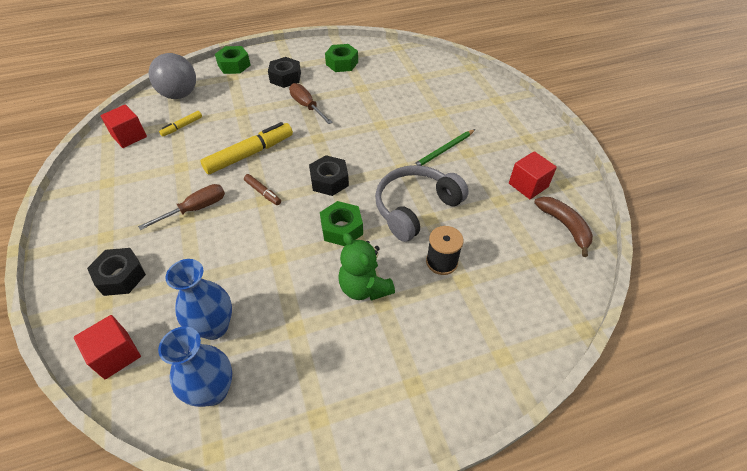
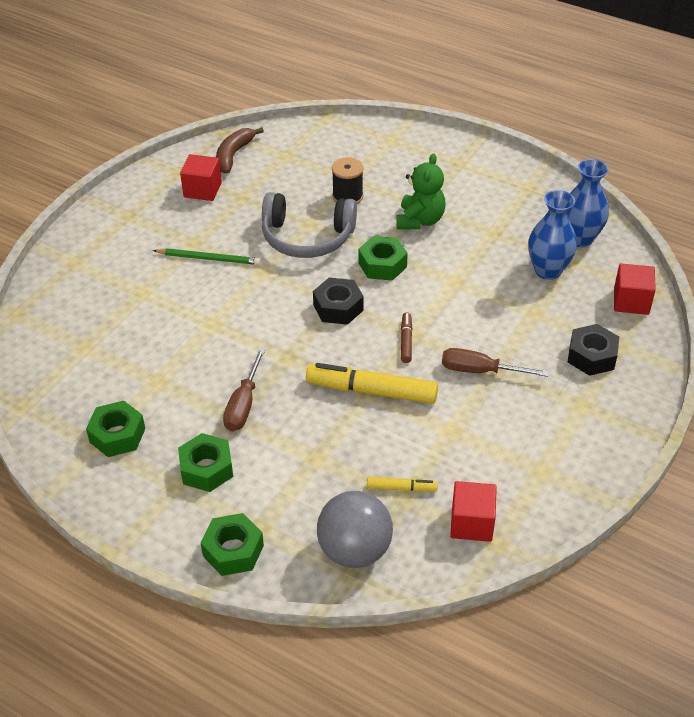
camera: 130 degrees left, 5 degrees down
(285, 77) = (206, 469): black nut -> green nut

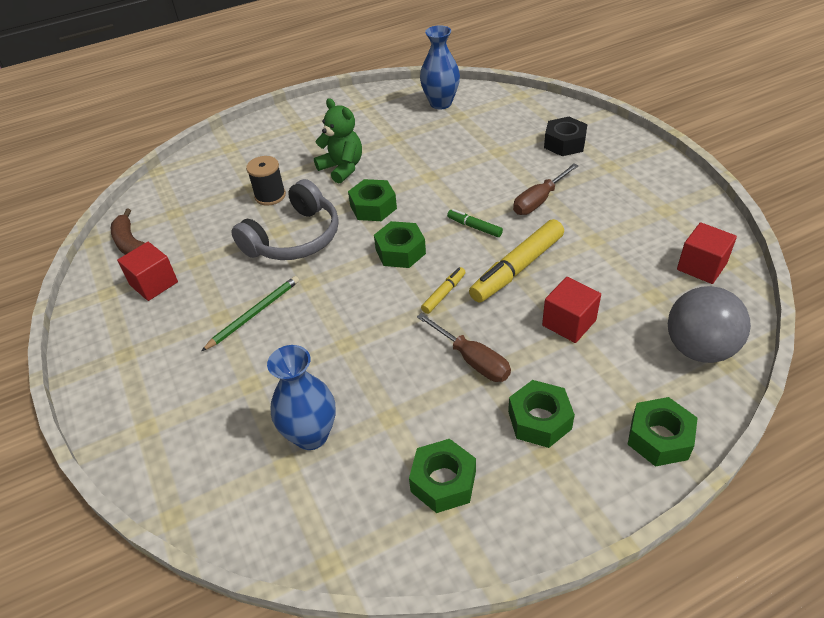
camera: 55 degrees left, 0 degrees up
(338, 307) = (400, 251): black nut -> green nut
(401, 488) = (641, 292): yellow marker -> yellow marker (444, 294)
(406, 341) = (474, 227): brown marker -> green marker
(548, 270) = (460, 129): blue vase -> blue vase (311, 435)
(631, 301) = (524, 107): red cube -> red cube (569, 323)

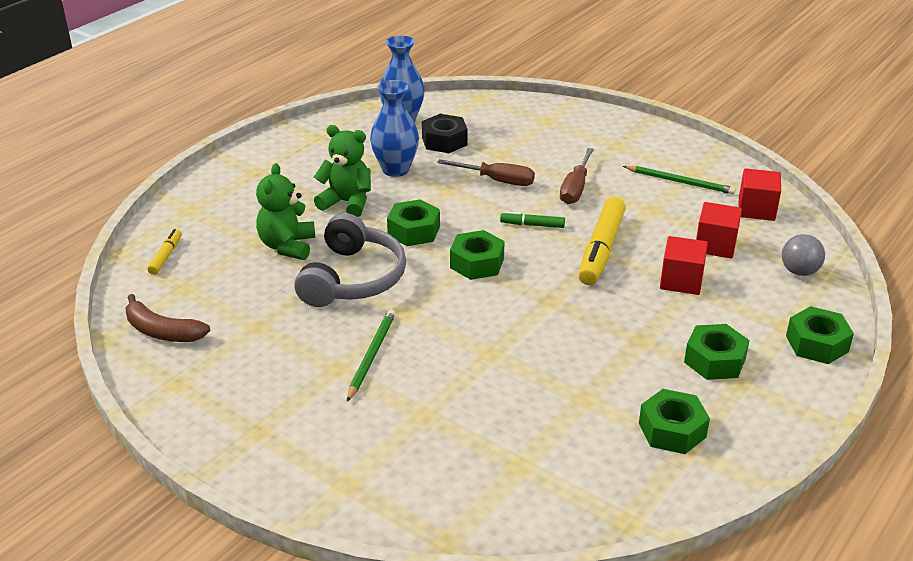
camera: 30 degrees left, 10 degrees down
(154, 283) = (227, 360): red cube -> red cube (715, 245)
(270, 196) = (287, 246): black spool -> green teddy bear
(311, 435) = (523, 435): blue vase -> blue vase (395, 169)
(444, 294) = (550, 288): yellow marker -> yellow marker (166, 256)
(472, 360) = (621, 333): brown screwdriver -> brown screwdriver (497, 181)
(564, 143) = (560, 134): black nut -> black nut (444, 141)
(644, 218) = (680, 182): none -> green pencil
(699, 348) = (799, 271): grey ball -> grey ball, size x0.60

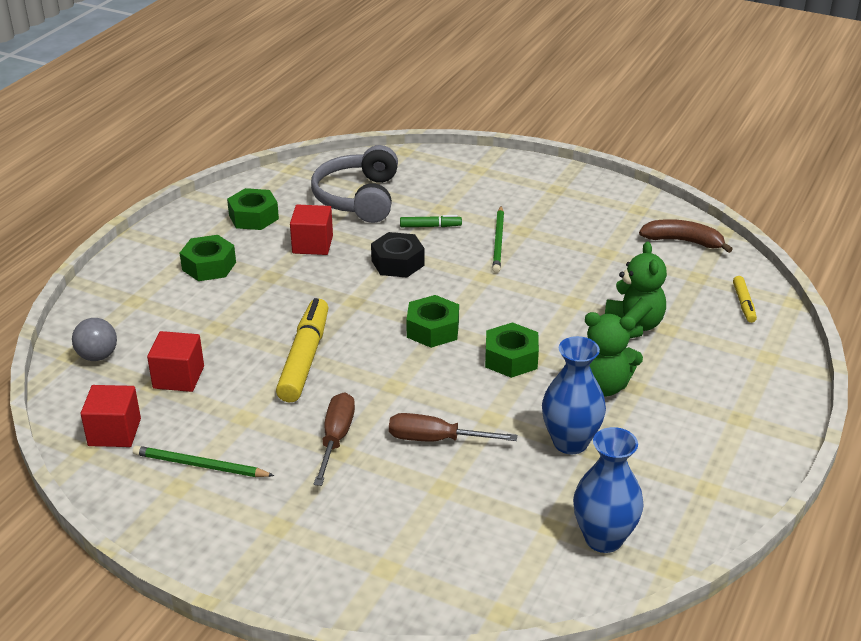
camera: 170 degrees right, 0 degrees up
(352, 278) = (548, 301): grey headphones -> grey headphones (358, 198)
(444, 141) = (526, 502): black nut -> black nut (397, 263)
(532, 225) = (382, 380): green marker -> green marker (430, 226)
(681, 281) = (224, 333): red cube -> red cube (312, 244)
(817, 344) = (113, 288): green nut -> none

